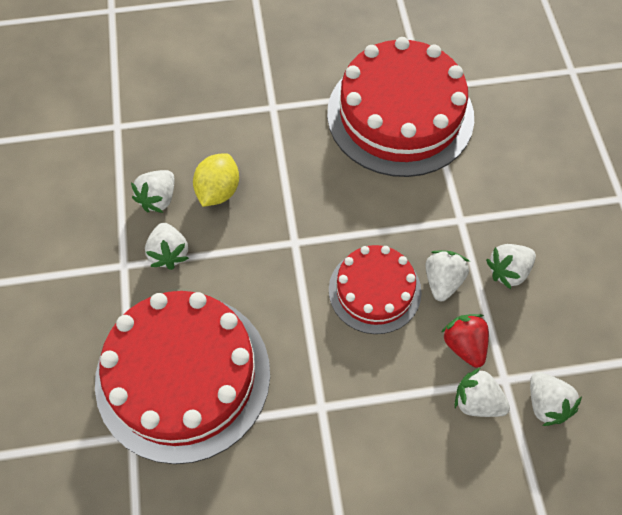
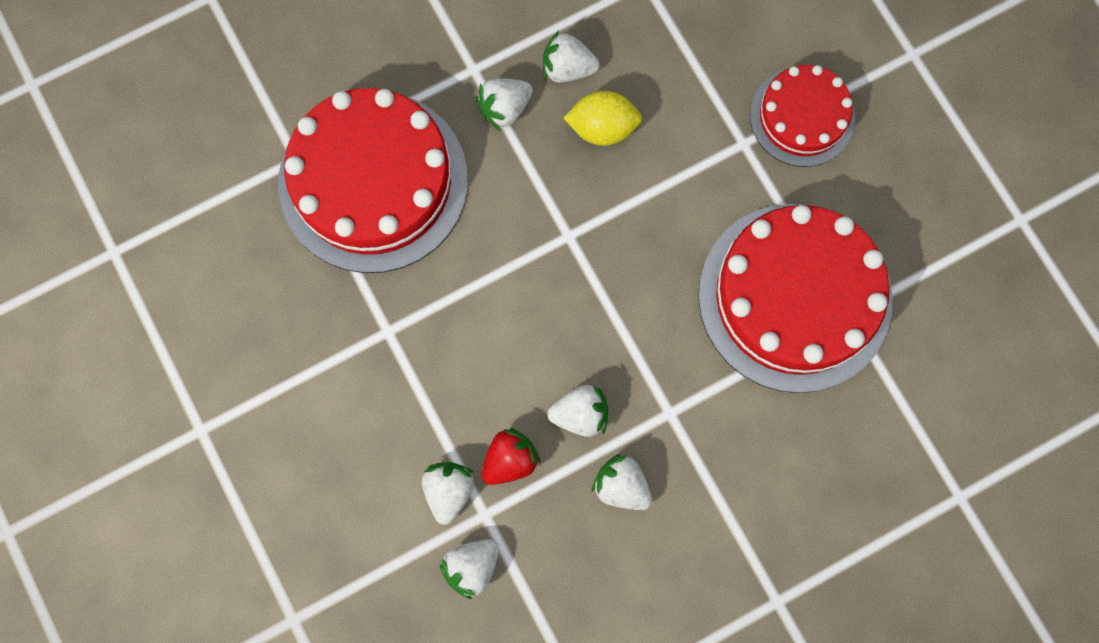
camera: 70 degrees right, 15 degrees up
(374, 290) = (541, 343): red cake -> red cake (802, 117)

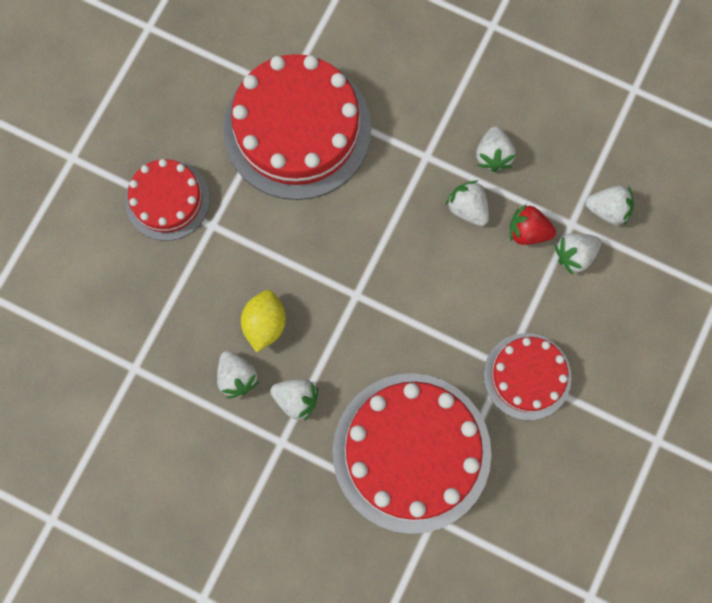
camera: 125 degrees left, 0 degrees up
(361, 346) = (527, 376): none -> red cake
(602, 128) = (265, 324): yellow lemon -> yellow lemon turned 45 degrees clockwise

